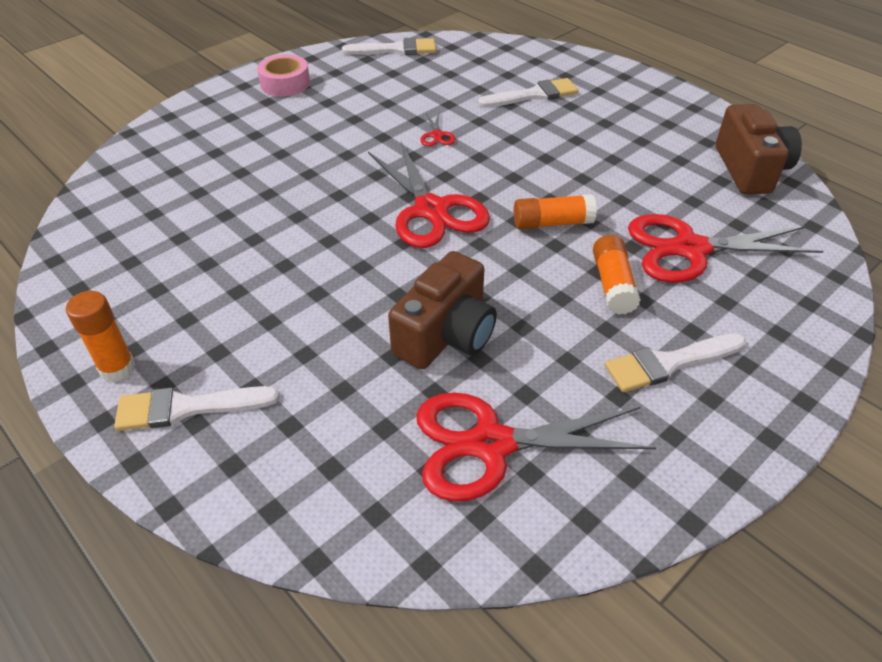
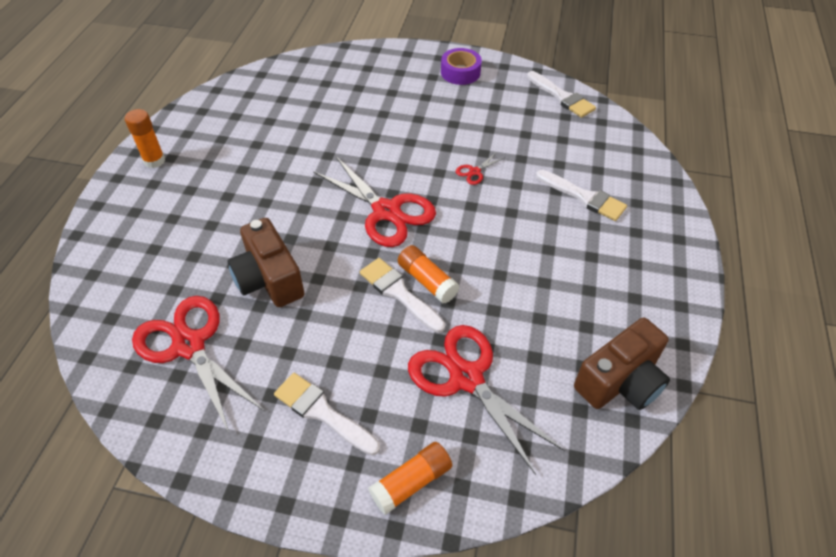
camera: 55 degrees right, 5 degrees up
(187, 408) = (143, 202): white brush -> white brush (399, 293)
(285, 83) = (460, 72): pink tape -> purple tape
(431, 210) = (386, 211): red scissors -> red scissors turned 75 degrees counterclockwise
(446, 335) = (269, 279): brown camera -> brown camera turned 60 degrees clockwise
(613, 284) = (384, 345): orange glue stick -> orange glue stick (411, 482)

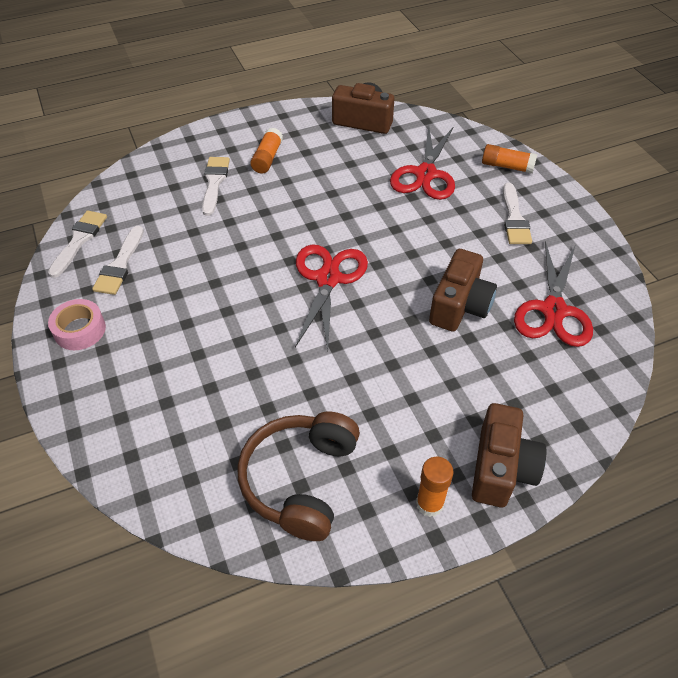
camera: 125 degrees left, 0 degrees up
(127, 207) = (501, 468): none -> brown camera
(239, 117) = (300, 480): none -> brown headphones
(399, 293) = (397, 231): white brush -> white brush (120, 265)
(427, 281) = (373, 223): orange glue stick -> orange glue stick (267, 158)
(460, 72) = (80, 330): purple tape -> pink tape
(474, 172) = (234, 250): red scissors -> none

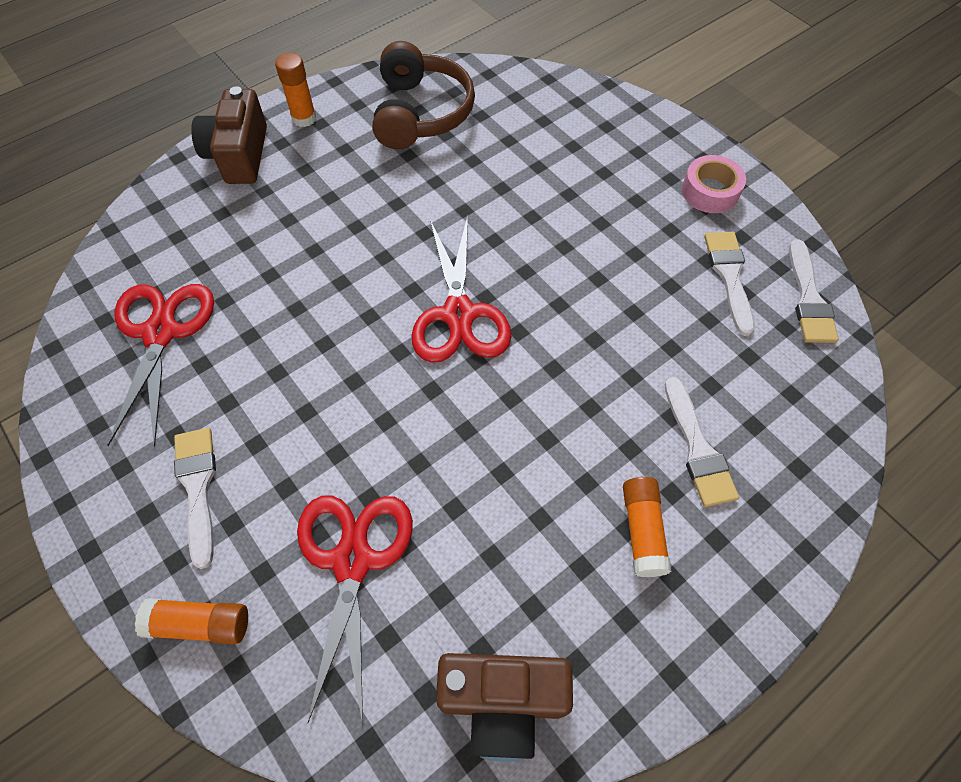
camera: 165 degrees right, 10 degrees up
(460, 306) = (283, 313): brown camera -> none

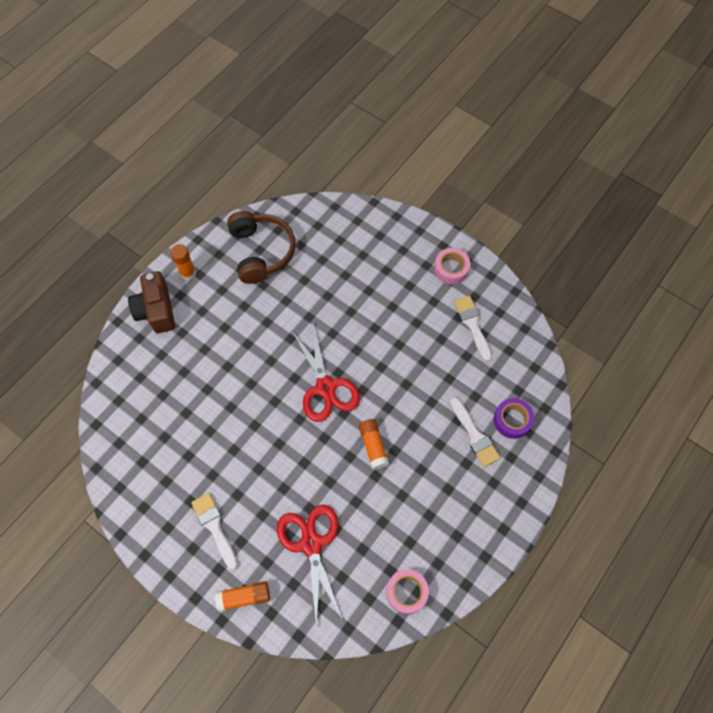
camera: 15 degrees left, 5 degrees up
(161, 333) = (156, 442): red scissors -> none
(502, 702) = (406, 592): brown camera -> pink tape
(642, 531) = (455, 488): orange glue stick -> orange glue stick (373, 446)
(772, 440) = (512, 420): none -> purple tape
(809, 299) = (518, 329): white brush -> none

